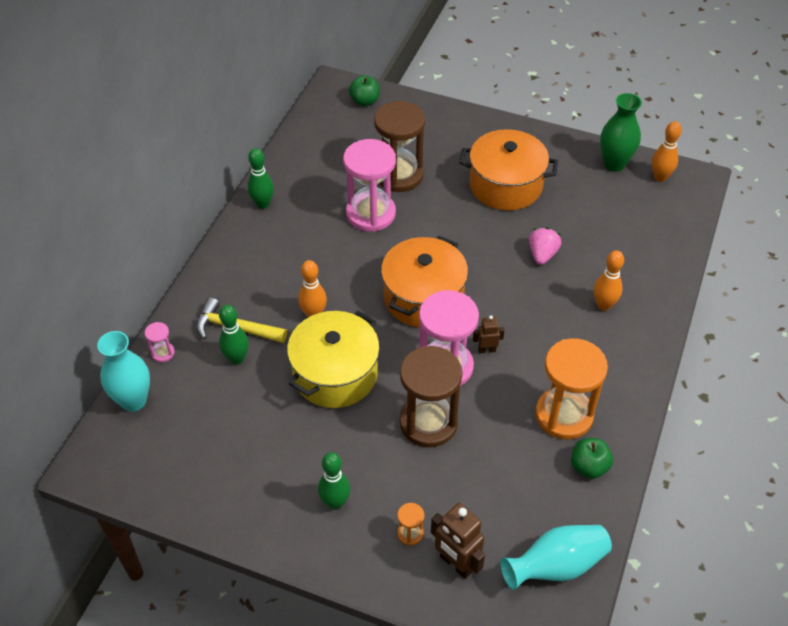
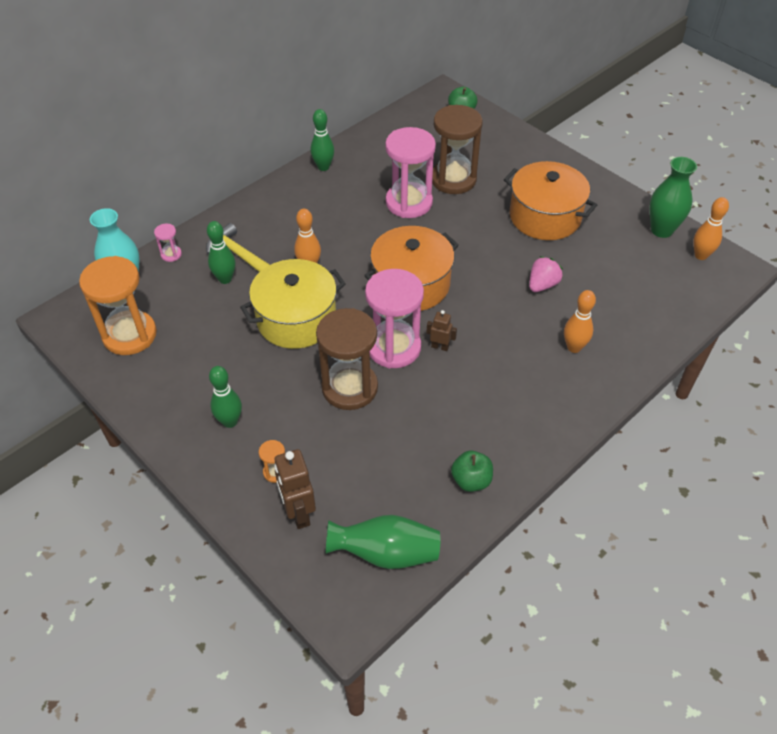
camera: 25 degrees right, 0 degrees up
(556, 566) = (386, 553): turquoise vase -> green vase
(564, 415) = (475, 427): orange hourglass -> orange hourglass (129, 335)

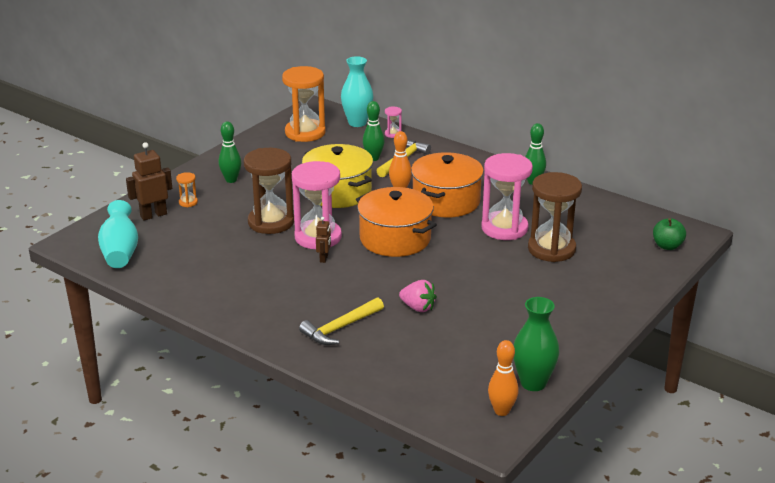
camera: 80 degrees right, 20 degrees down
(386, 553) = (120, 252): green vase -> turquoise vase
(471, 480) = (185, 283): green apple -> none
(545, 216) = (520, 305): orange pot -> orange pot (446, 201)
(574, 347) = (340, 328): orange bowling pin -> yellow hammer

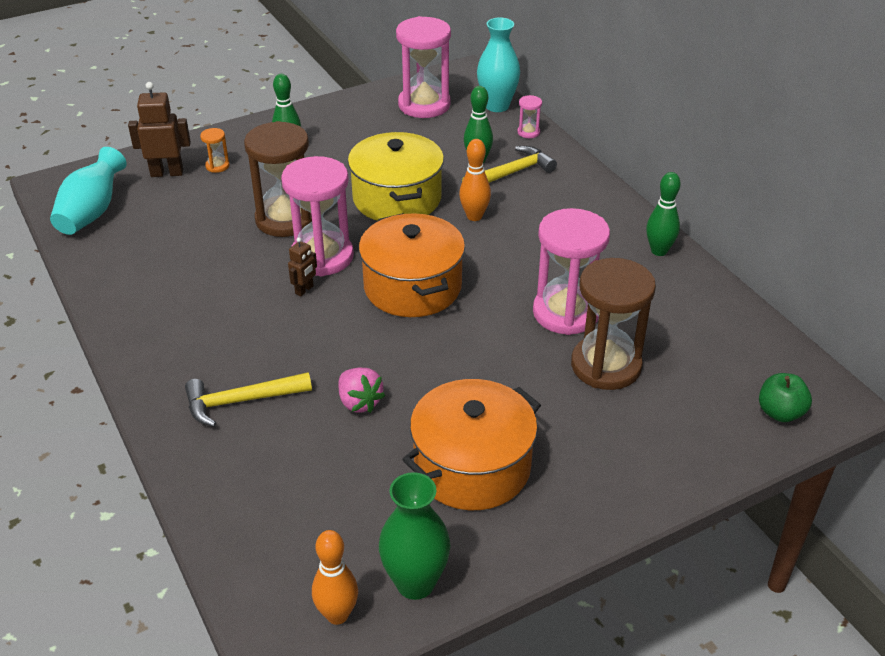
camera: 25 degrees right, 10 degrees up
(305, 133) = (424, 105): orange hourglass -> pink hourglass
(446, 201) = (520, 249): orange pot -> orange pot (472, 466)

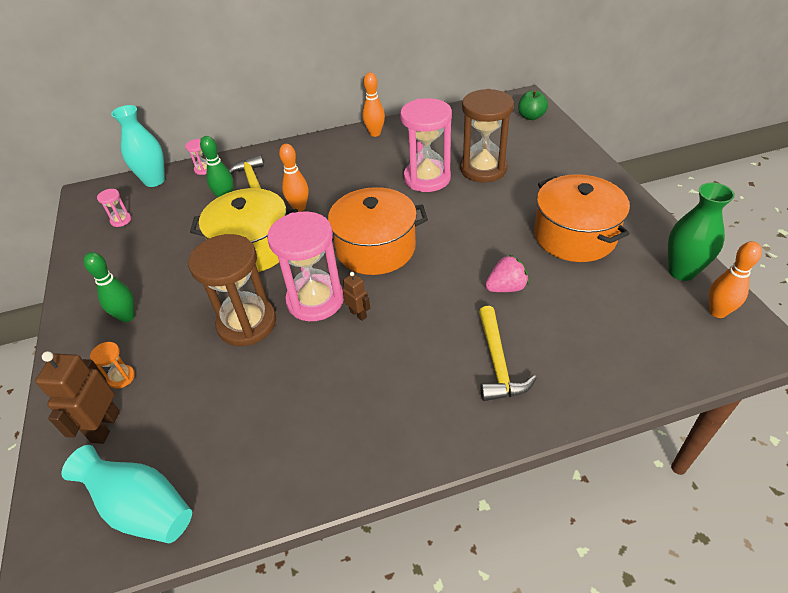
camera: 75 degrees left, 5 degrees up
(424, 105) = (121, 220): pink hourglass -> pink hourglass, size x0.42
(659, 251) = (375, 133): green bowling pin -> orange bowling pin

